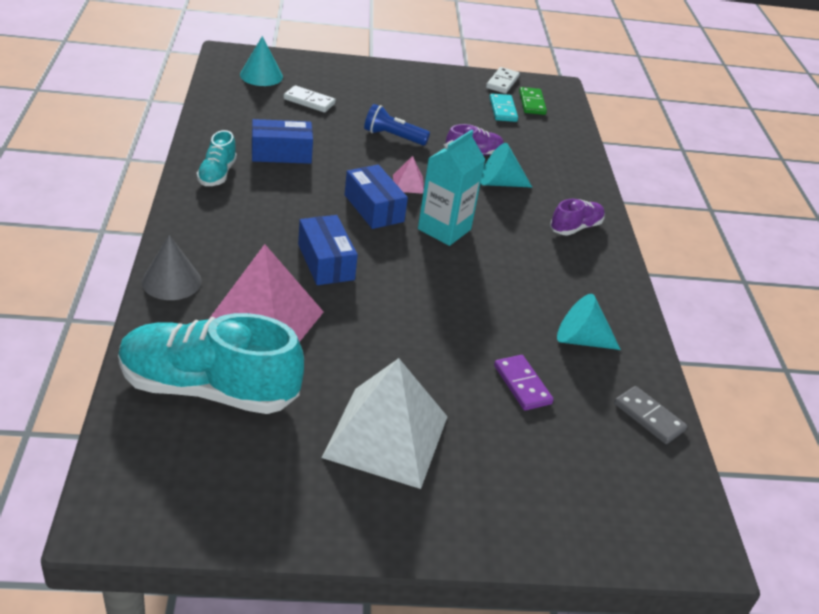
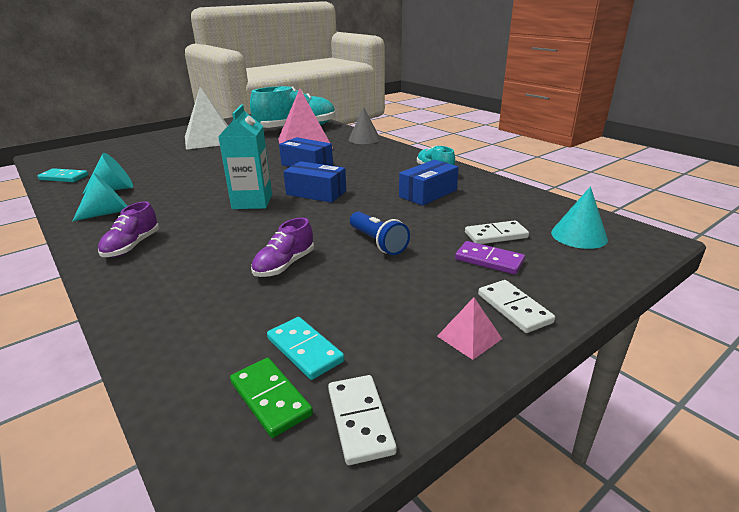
camera: 150 degrees right, 10 degrees down
(381, 74) = (514, 308): none -> white domino
(393, 137) = (377, 242): blue flashlight -> blue flashlight turned 75 degrees clockwise
(408, 184) = (312, 215): pink pyramid -> pink pyramid (469, 337)
(499, 183) = (233, 250): turquoise cone -> turquoise cone (108, 213)
(522, 385) = (150, 165): purple domino -> purple domino (489, 260)
(649, 417) = (64, 177): grey domino -> turquoise domino

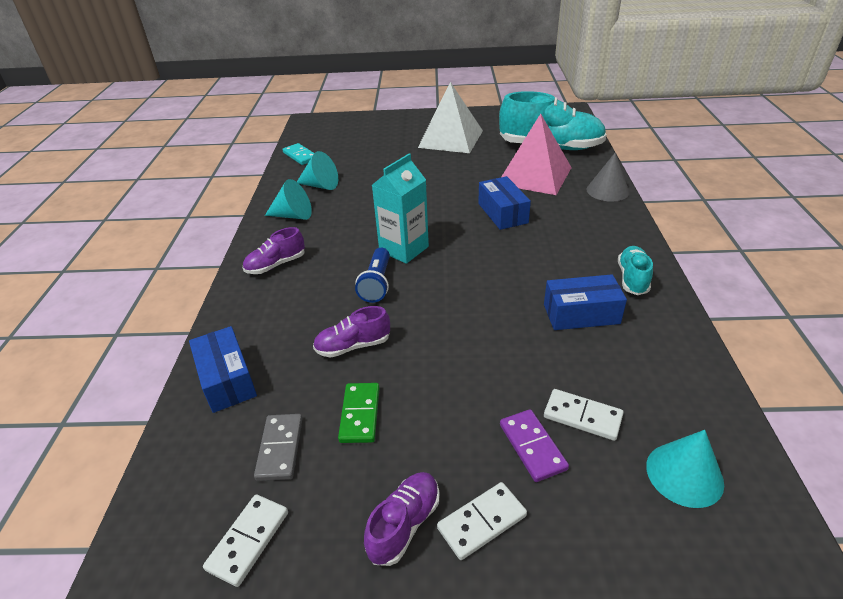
camera: 40 degrees right, 10 degrees up
(270, 398) = (220, 478): green domino -> green domino (360, 414)
(305, 350) = (280, 448): turquoise domino -> grey domino
(316, 193) = (469, 261): blue box -> blue box (227, 380)
(377, 242) = (453, 360): blue flashlight -> blue flashlight (377, 283)
(469, 337) = (404, 524): pink pyramid -> purple shoe
(514, 308) = (481, 522): white domino -> white domino turned 45 degrees clockwise

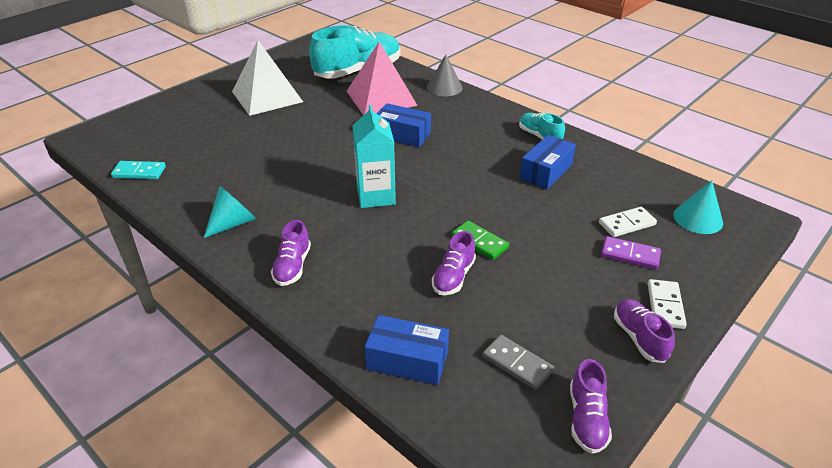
camera: 50 degrees left, 0 degrees up
(248, 540) = (586, 418): white domino -> purple shoe
(320, 185) = (213, 187): turquoise cone -> none
(360, 414) = (527, 309): green domino -> green domino (479, 242)
(377, 283) = (398, 230): blue flashlight -> none

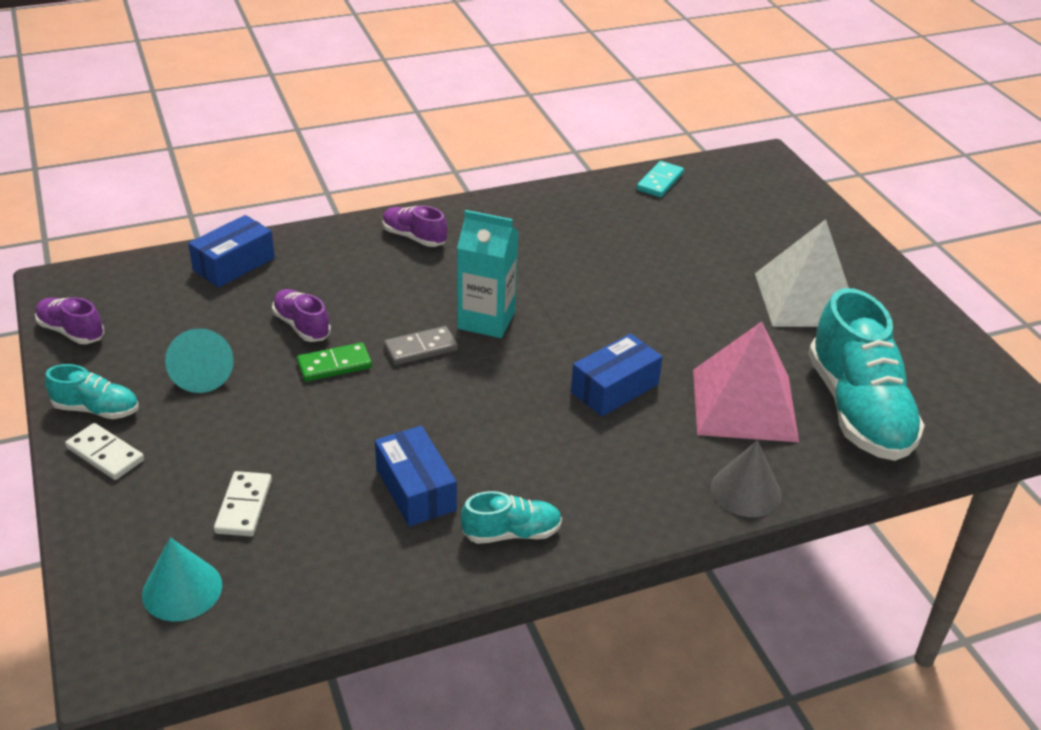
camera: 115 degrees right, 0 degrees up
(233, 223) = (515, 219): turquoise cone -> turquoise cone (202, 375)
(517, 364) = (162, 319): grey domino -> grey domino (421, 348)
(630, 255) = (195, 474): purple domino -> none
(639, 338) = (96, 409): purple shoe -> turquoise shoe

